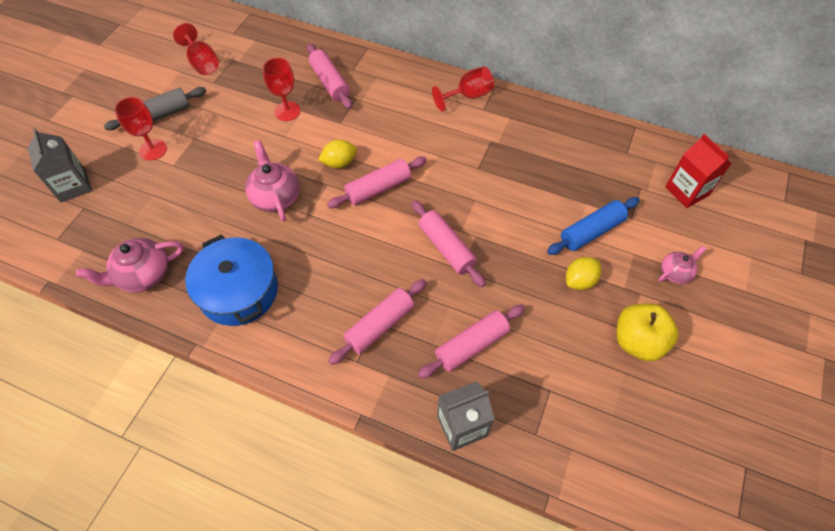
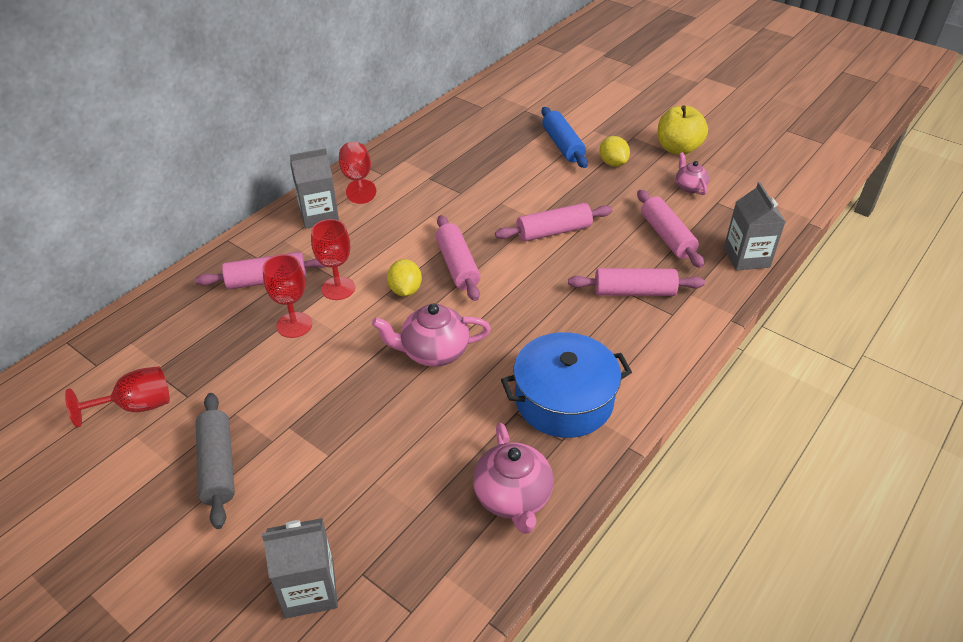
camera: 75 degrees left, 15 degrees down
(153, 150) = (286, 477): red goblet -> red goblet (338, 288)
(380, 325) = (634, 292): pink rolling pin -> pink rolling pin turned 60 degrees counterclockwise
(413, 87) = (319, 215): none -> grey carton
(675, 272) = (617, 116): pink teapot -> pink teapot (689, 187)
(687, 191) = (537, 90): red carton -> none

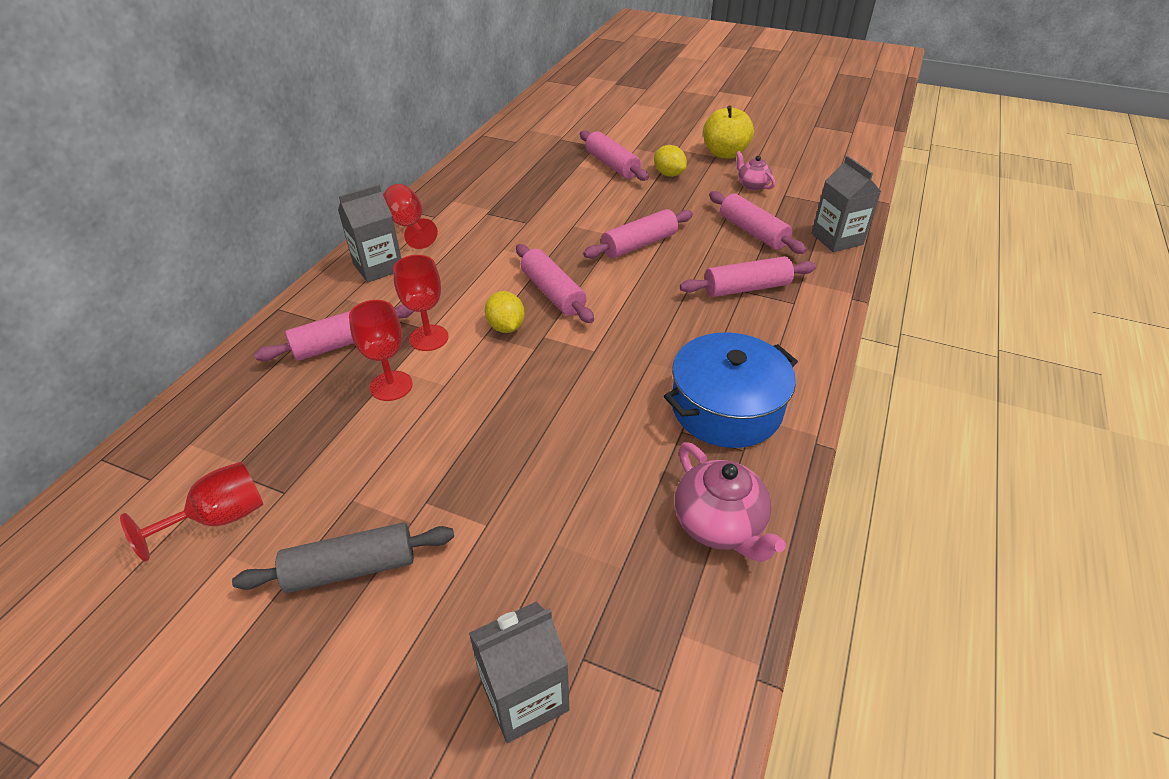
camera: 15 degrees left, 0 degrees up
(218, 466) = (351, 568): grey rolling pin -> grey rolling pin turned 75 degrees counterclockwise
(433, 352) = (563, 385): pink teapot -> none
(562, 145) = (612, 165): blue rolling pin -> pink rolling pin

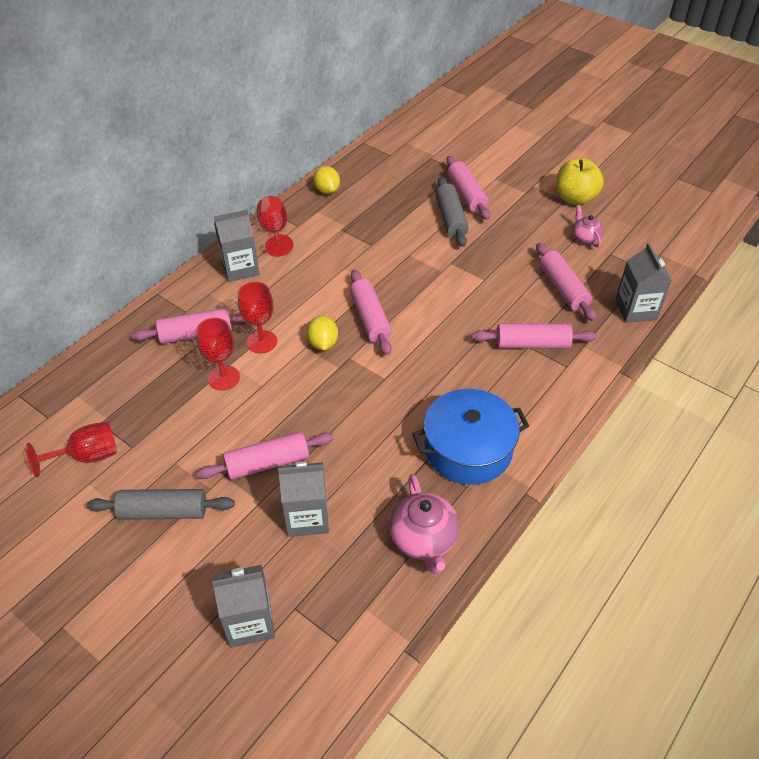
camera: 15 degrees right, 5 degrees up
(557, 531) = (307, 517): none -> grey carton
(604, 187) = (451, 219): none -> grey rolling pin
(639, 244) = (458, 284): pink rolling pin -> pink rolling pin (267, 463)
(668, 174) = (513, 213): yellow lemon -> yellow lemon (327, 190)

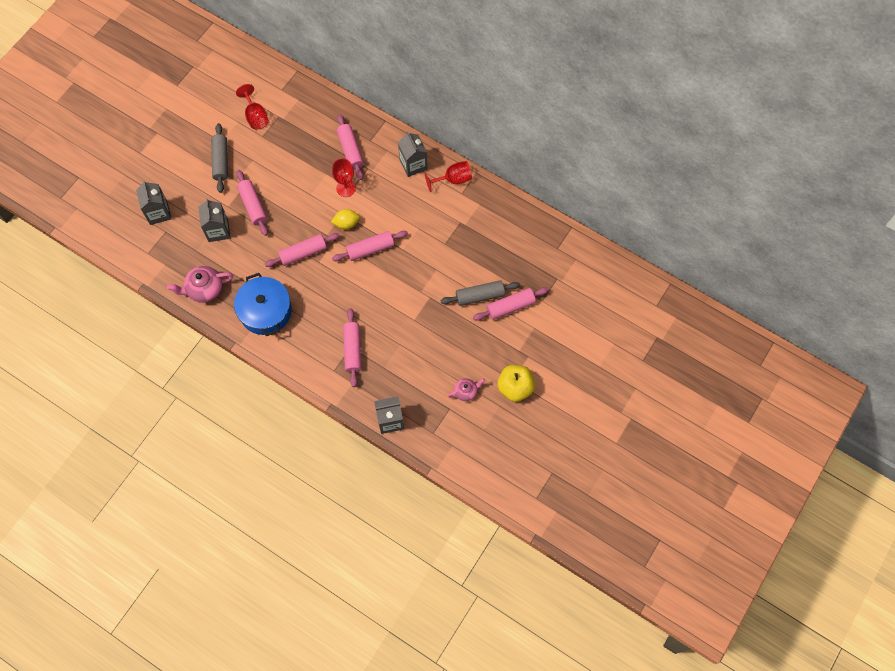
camera: 85 degrees right, 20 degrees up
(223, 378) = (315, 172): red goblet -> none
(327, 190) = (505, 208): yellow lemon -> none
(563, 289) = (408, 372): pink rolling pin -> pink rolling pin (303, 253)

